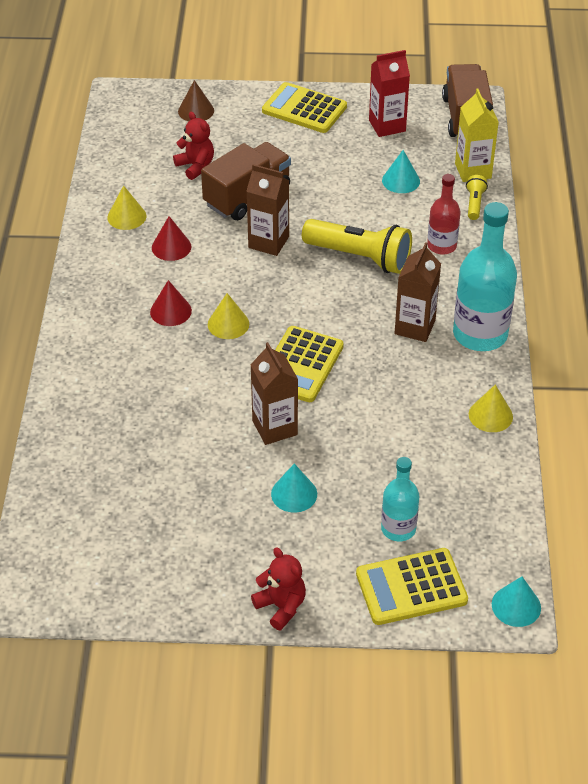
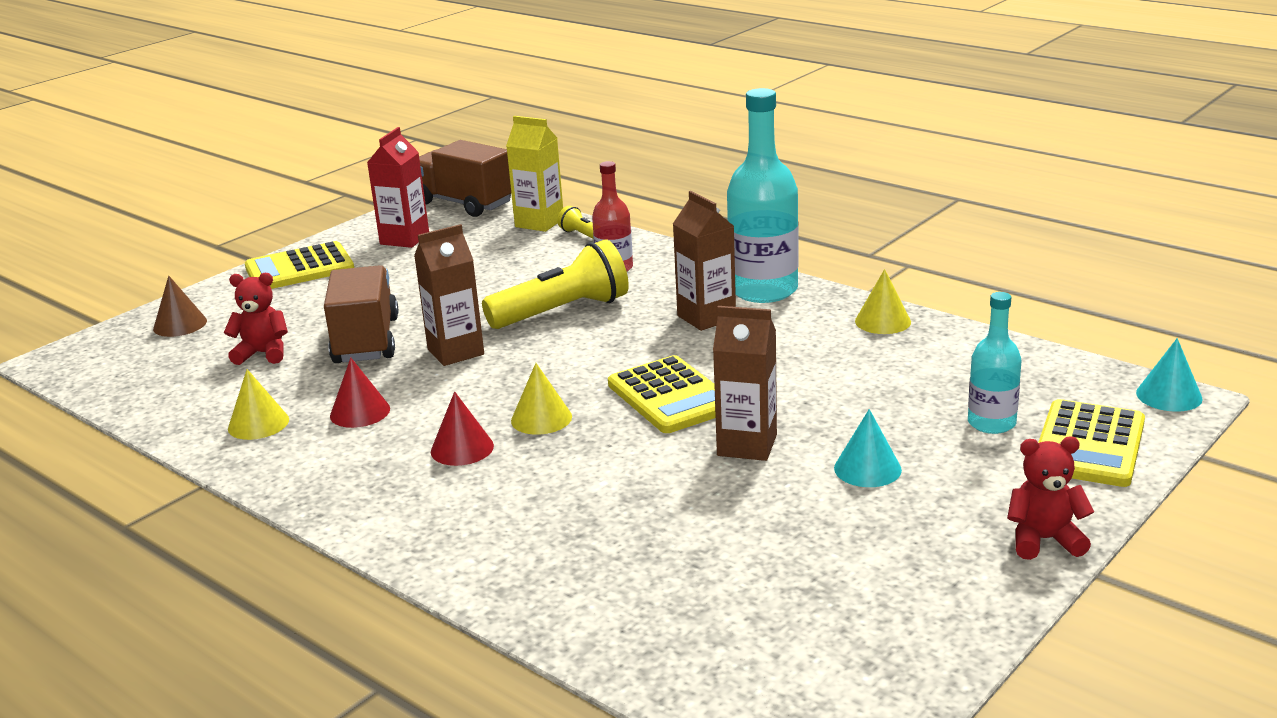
camera: 50 degrees left, 20 degrees down
(401, 180) = (491, 257): turquoise cone -> none

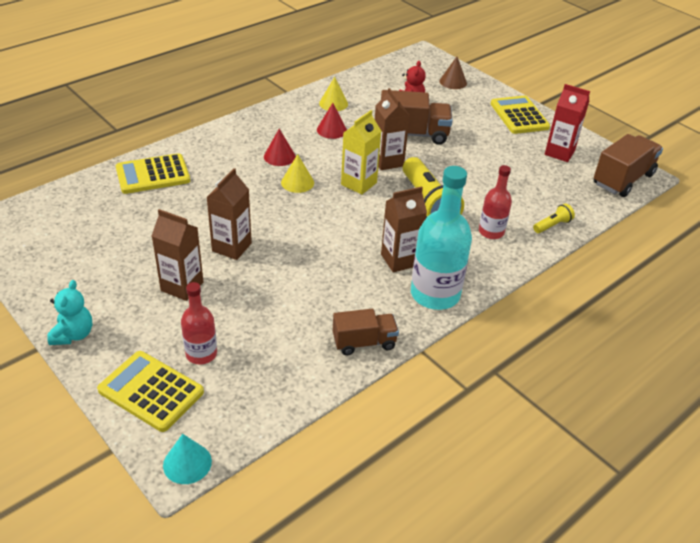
camera: 95 degrees right, 15 degrees up
(539, 223) = (581, 208): yellow carton -> yellow carton (359, 183)
(671, 396) = (300, 229): yellow calculator -> yellow calculator (153, 175)
(867, 469) = (182, 286): turquoise cone -> brown carton
(883, 321) = (364, 342): yellow cone -> brown truck
(991, 423) = (201, 354): turquoise bottle -> red bottle
(1044, 540) = (73, 334): red teddy bear -> turquoise teddy bear

